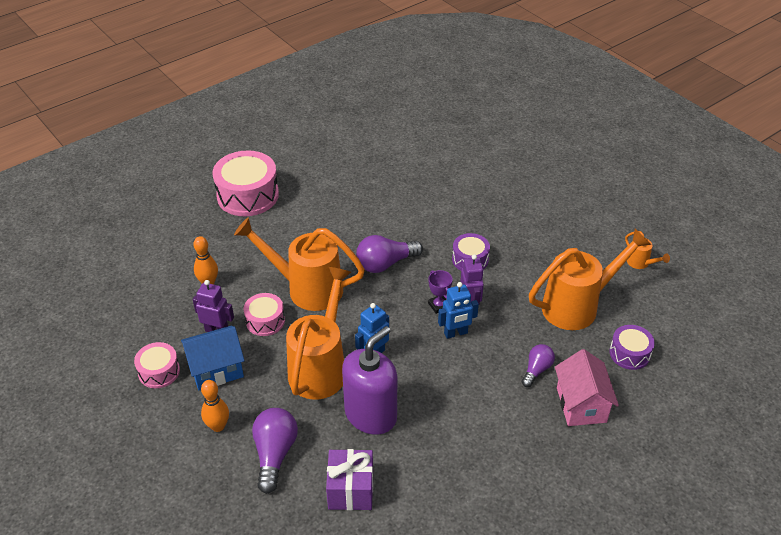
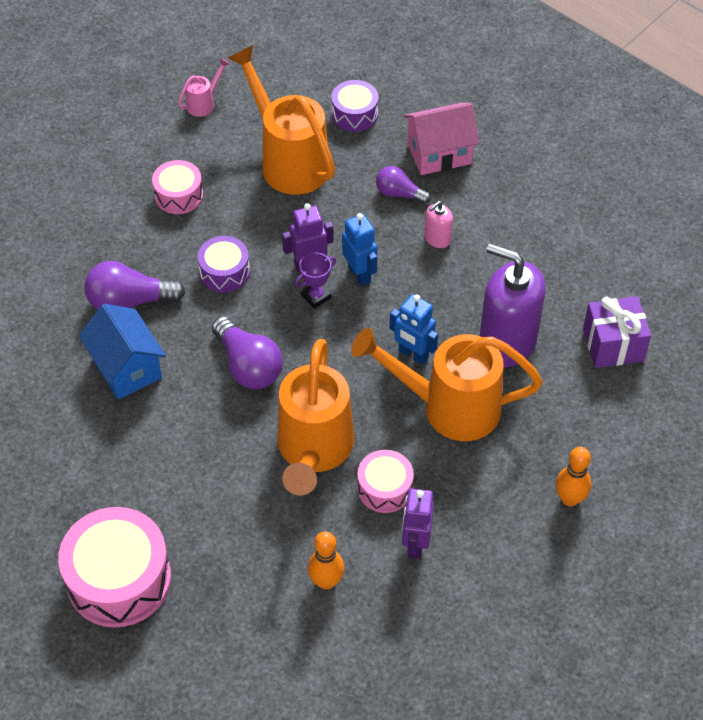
camera: 100 degrees left, 10 degrees up
(159, 371) = (504, 595): pink drum -> pink drum (179, 195)
(216, 369) = (483, 525): blue house -> blue house (126, 368)
(274, 454) = (590, 428): purple light bulb -> purple light bulb (130, 301)
(485, 387) = (437, 239): none -> pink soap dispenser
(640, 263) = (204, 103): orange watering can -> pink watering can

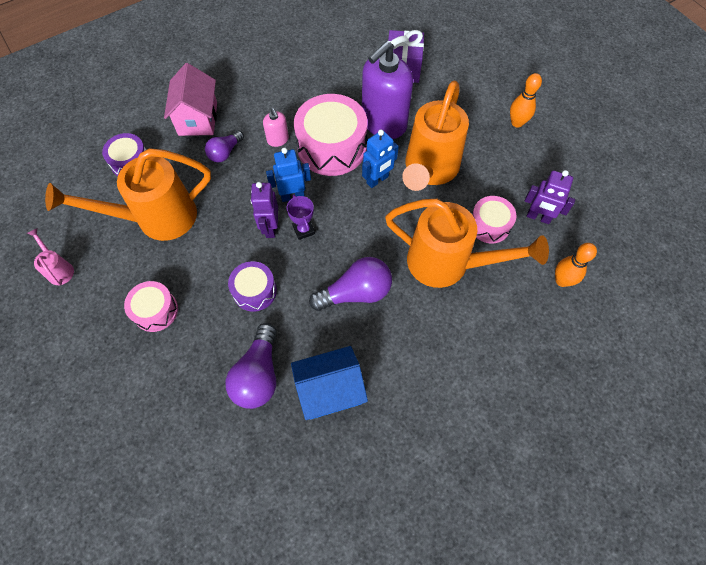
camera: 75 degrees left, 10 degrees up
(119, 579) = (542, 435): pink drum -> pink drum (332, 147)

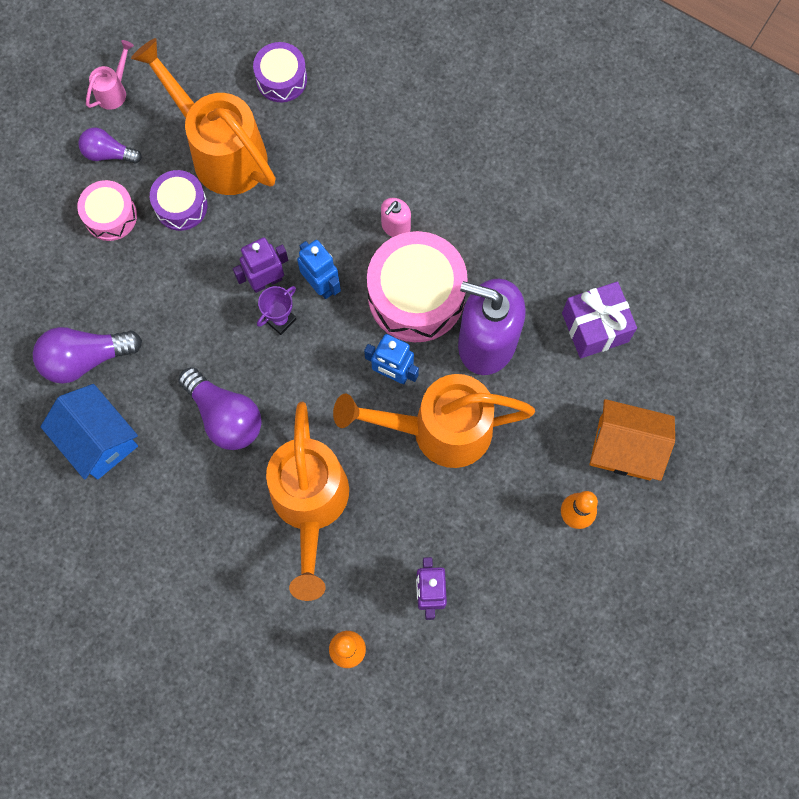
camera: 65 degrees right, 10 degrees up
(198, 119) = (381, 117): pink house -> none
(225, 152) = (346, 175): purple light bulb -> purple light bulb (108, 153)
(254, 291) = (178, 305): purple drum -> purple drum (181, 206)
(485, 84) = (625, 448): none -> orange house
(489, 225) = (389, 536): pink drum -> none

